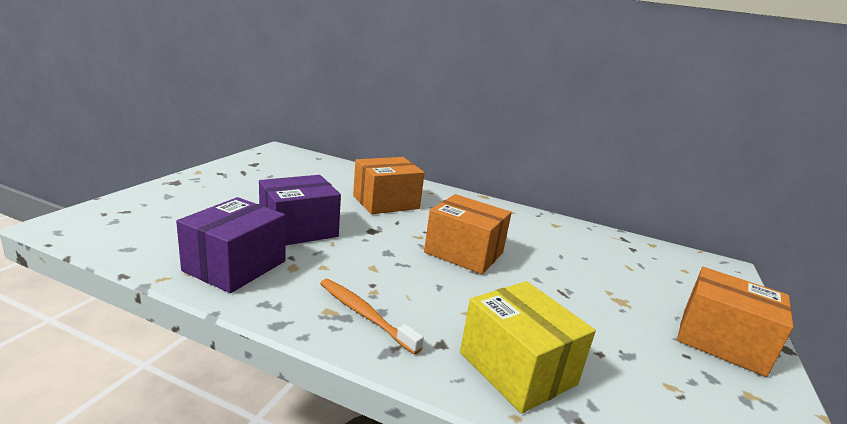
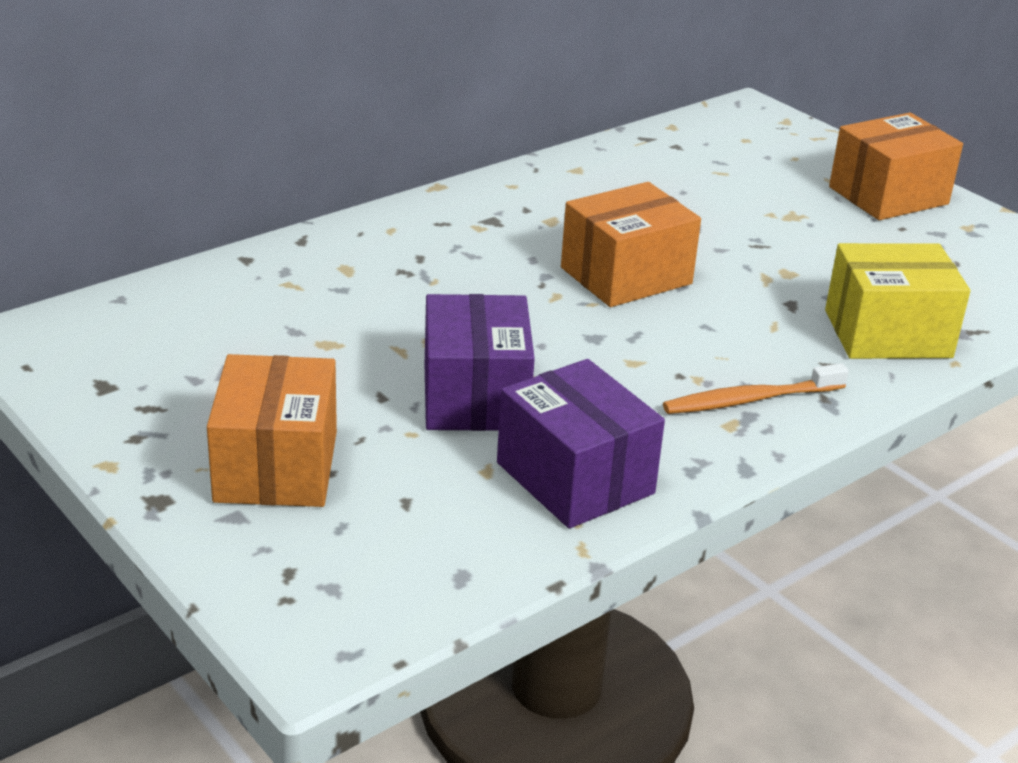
camera: 60 degrees left, 10 degrees up
(386, 202) = (409, 286): orange box -> orange box (276, 466)

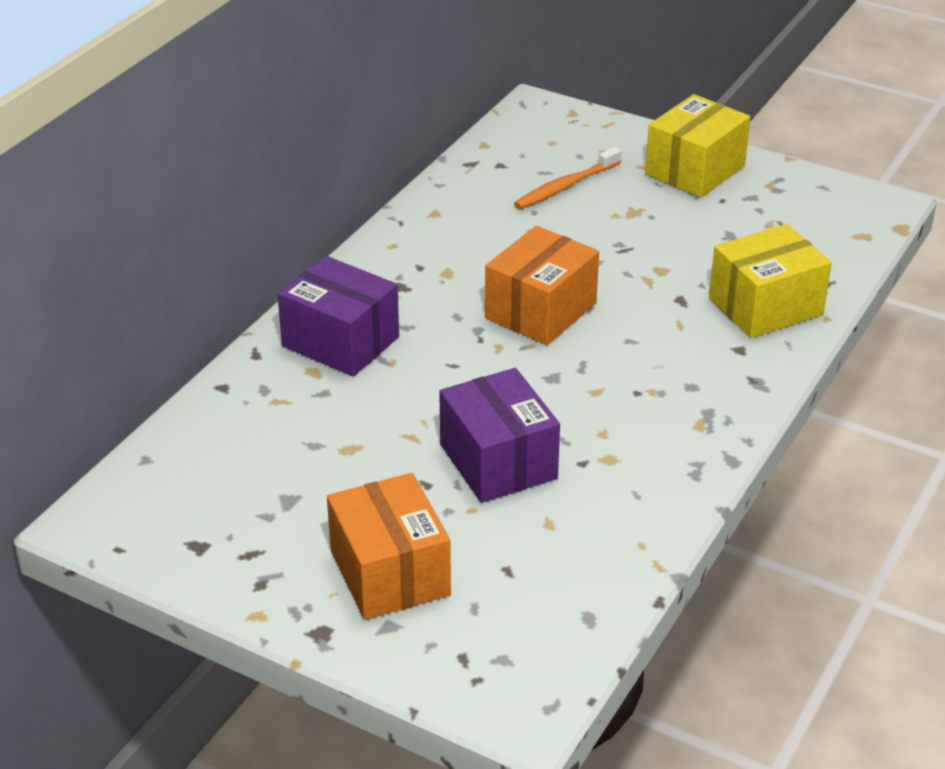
camera: 20 degrees left, 5 degrees up
(575, 478) = (617, 508): purple box -> purple box (340, 342)
(750, 400) = (701, 398): orange toothbrush -> orange toothbrush (565, 186)
(888, 195) = (695, 170): orange box -> yellow box

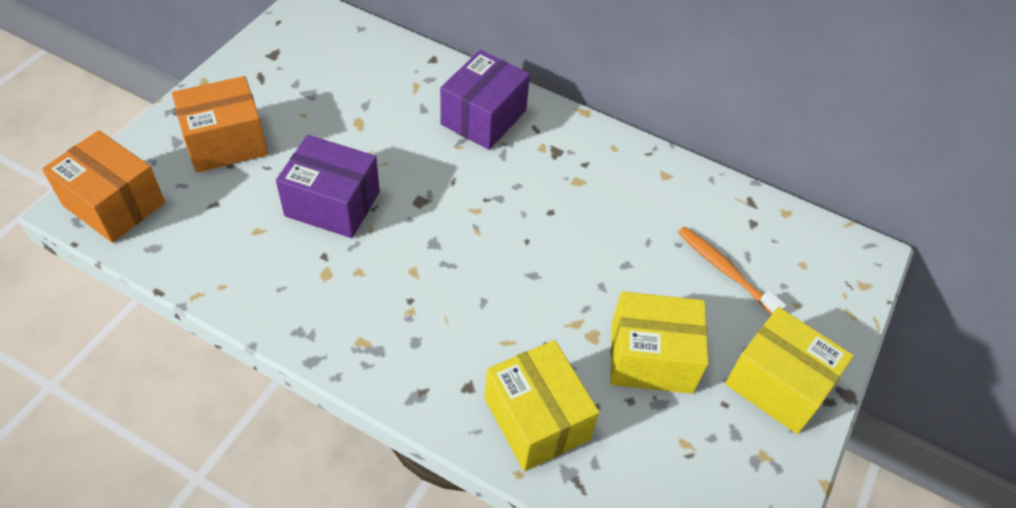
camera: 85 degrees right, 15 degrees up
(498, 461) = (332, 204): purple box -> purple box turned 45 degrees clockwise
(541, 311) = (525, 240): orange box -> orange box (114, 204)
(680, 236) = (651, 358): none -> yellow box

